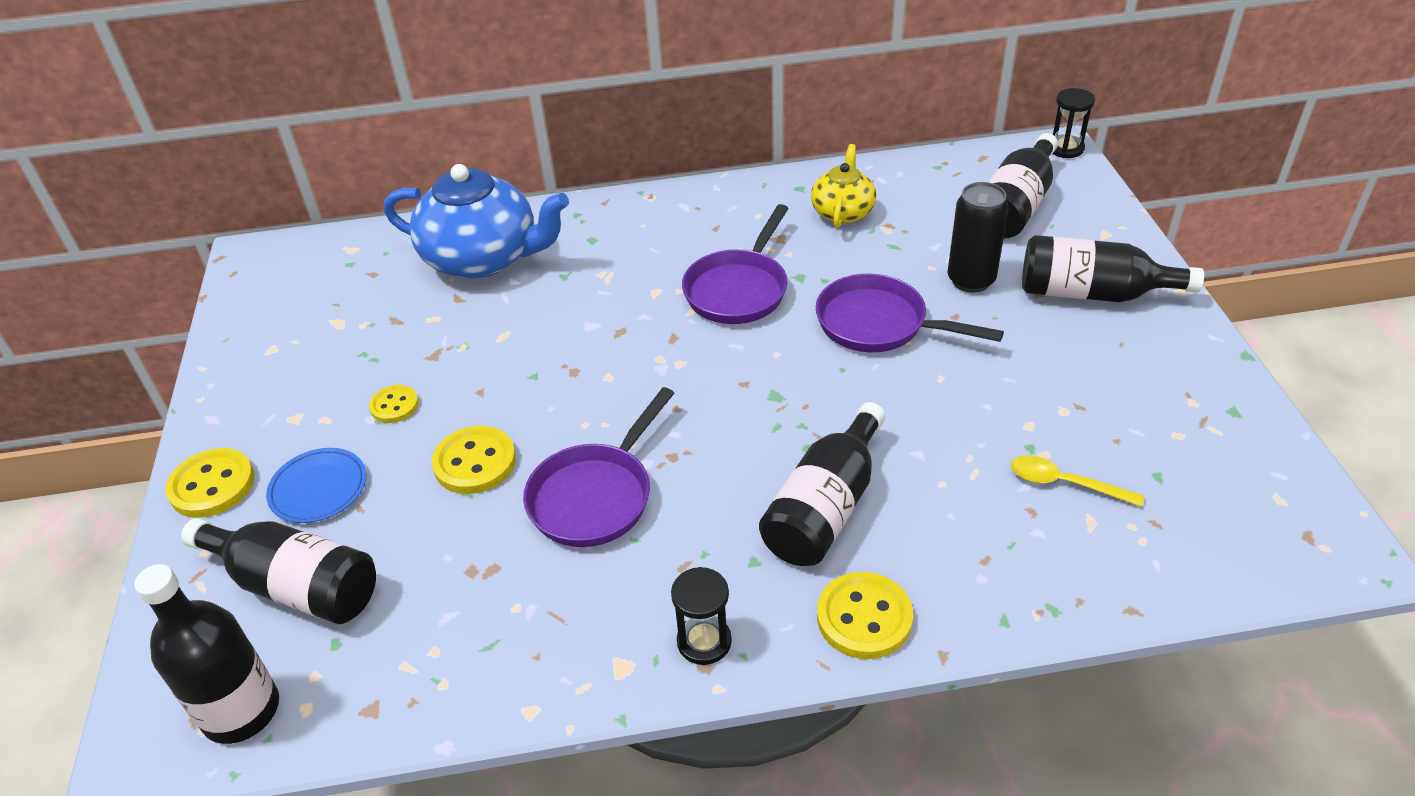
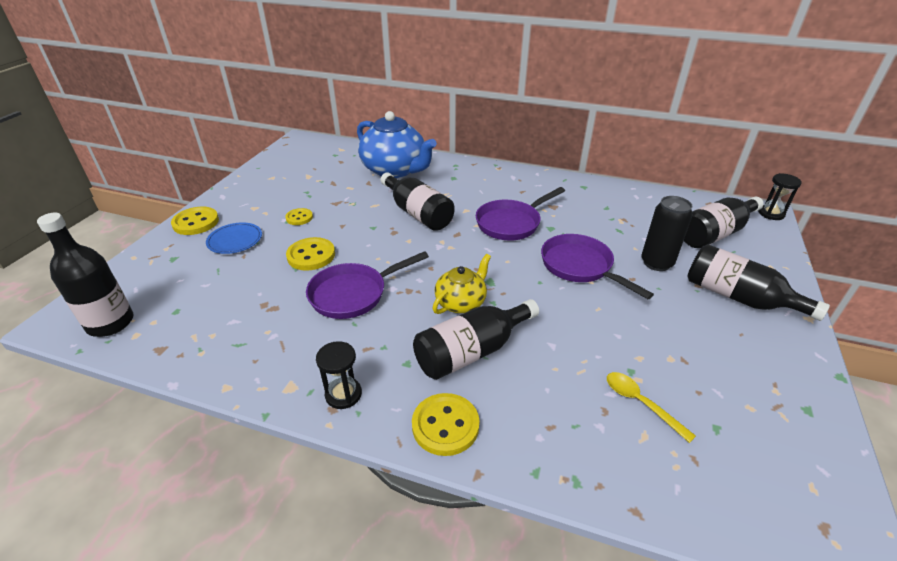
camera: 25 degrees right, 5 degrees down
(296, 586) = (186, 278): black bottle -> black bottle (418, 213)
(843, 212) = (600, 205): yellow teapot -> yellow teapot (461, 302)

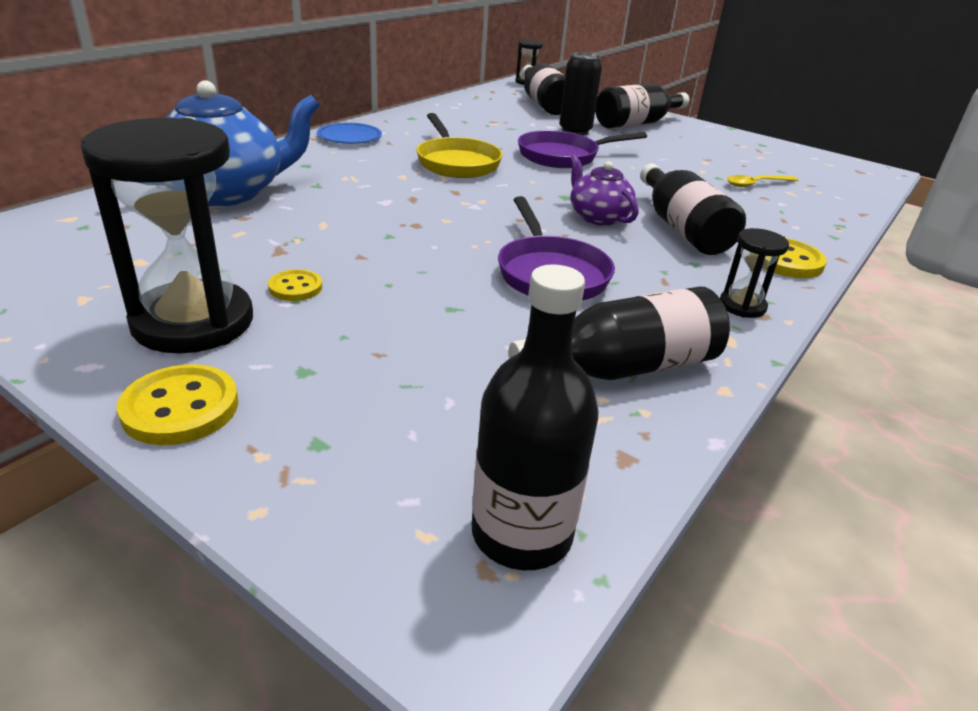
camera: 75 degrees left, 5 degrees down
(235, 240) = (313, 359): blue plate -> blue plate (349, 137)
(259, 204) = (193, 322): none -> black hourglass
(311, 255) = (430, 291): yellow button -> none
(418, 213) = (380, 202): black bottle -> black bottle (625, 367)
(461, 302) = (598, 217): yellow teapot -> purple teapot
(511, 223) = (456, 162): purple pan -> yellow pan

